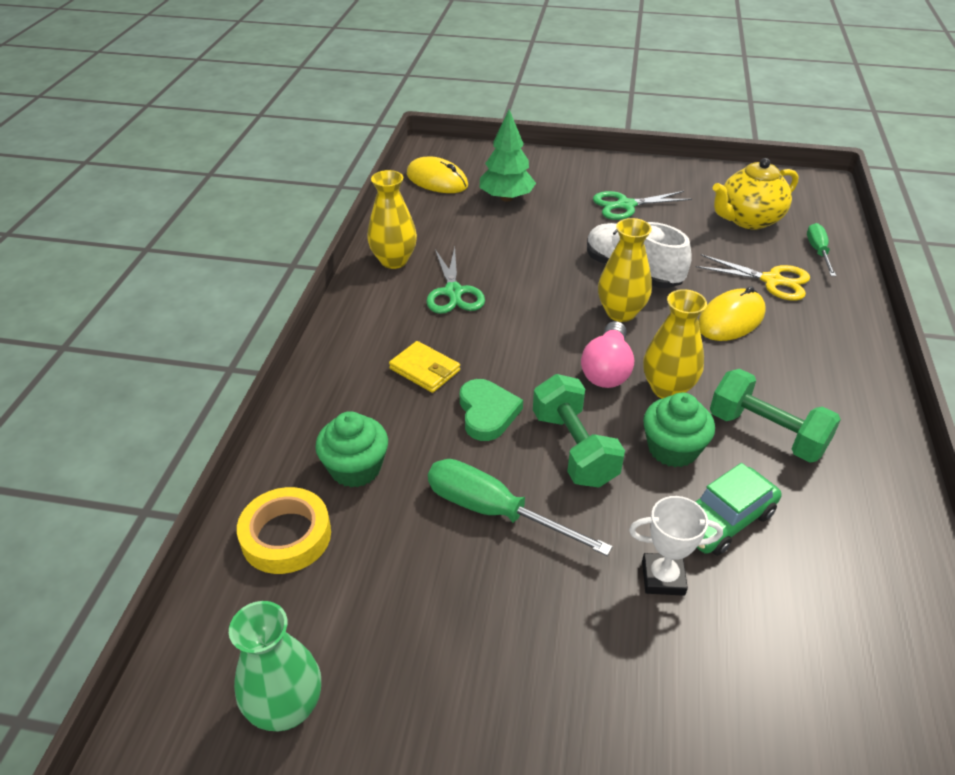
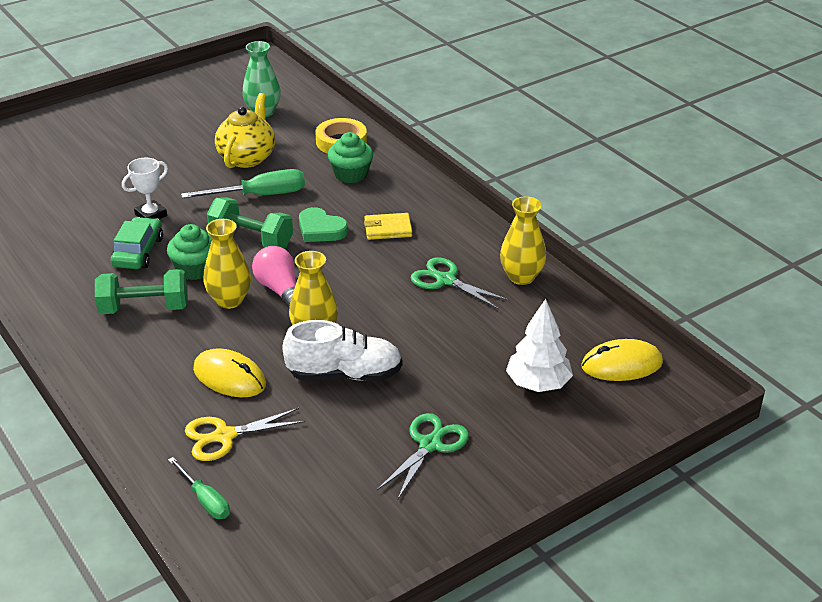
camera: 135 degrees right, 5 degrees down
(506, 198) = (538, 384): green tree -> white tree
(730, 319) = (229, 377): yellow mouse -> yellow mouse turned 60 degrees counterclockwise
(748, 220) = (301, 502): yellow teapot -> yellow teapot (247, 157)

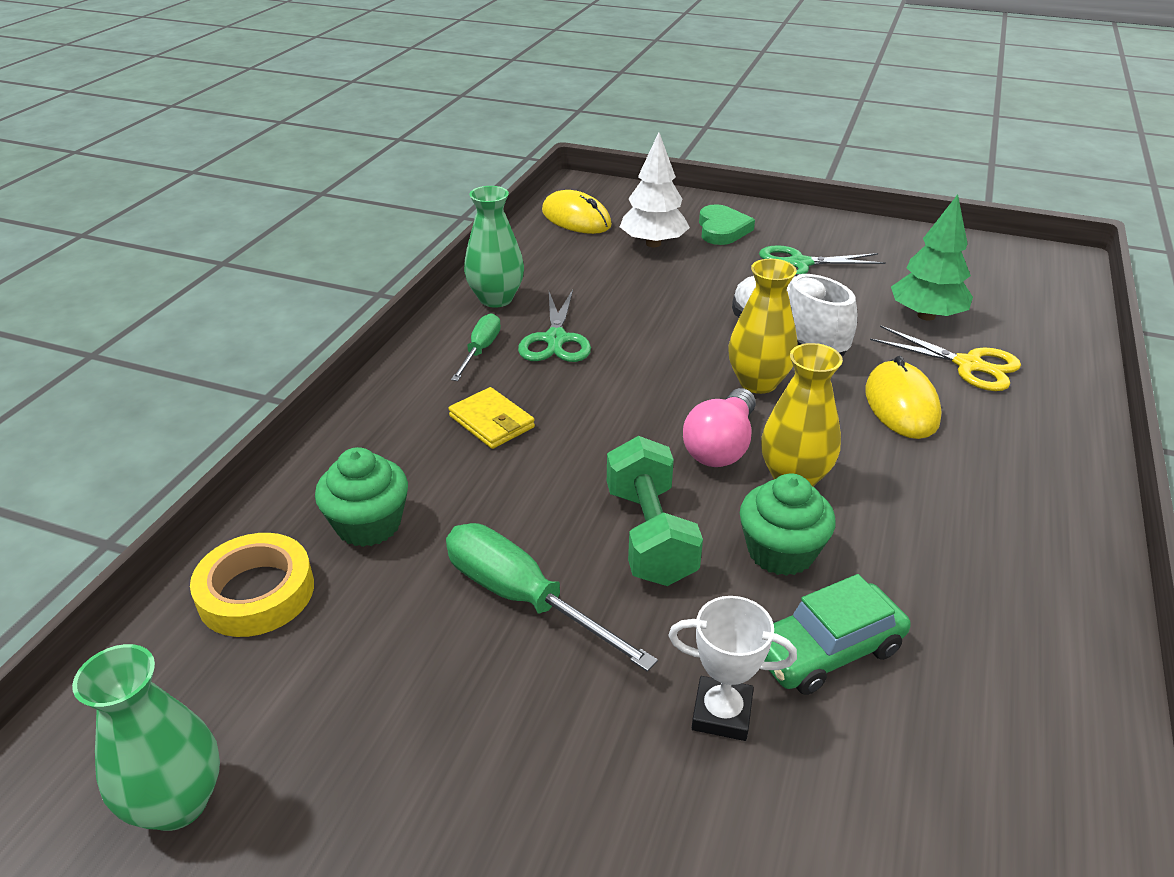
camera: 125 degrees left, 0 degrees up
(144, 308) = (914, 548): green dumbbell -> none
(205, 500) = (1040, 337): green screwdriver -> green screwdriver (480, 350)
(247, 157) = (406, 699): yellow teapot -> none
(293, 461) = (926, 316): none -> green tree
(321, 229) = (552, 480): green heart -> green heart (722, 229)
(521, 277) = (496, 299): yellow vase -> green vase

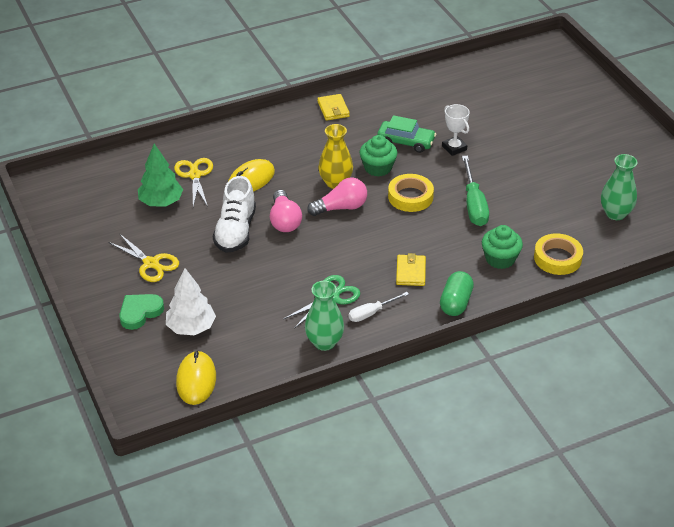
camera: 135 degrees left, 5 degrees up
(377, 421) = (455, 303): none -> green capsule
(480, 350) = (371, 313): green screwdriver -> white screwdriver
(650, 535) = (410, 197): green dumbbell -> yellow tape
(758, 382) = (284, 221): yellow vase -> pink light bulb
(799, 264) = (151, 263): green scissors -> yellow scissors
(1062, 622) = (333, 109): none -> yellow wallet

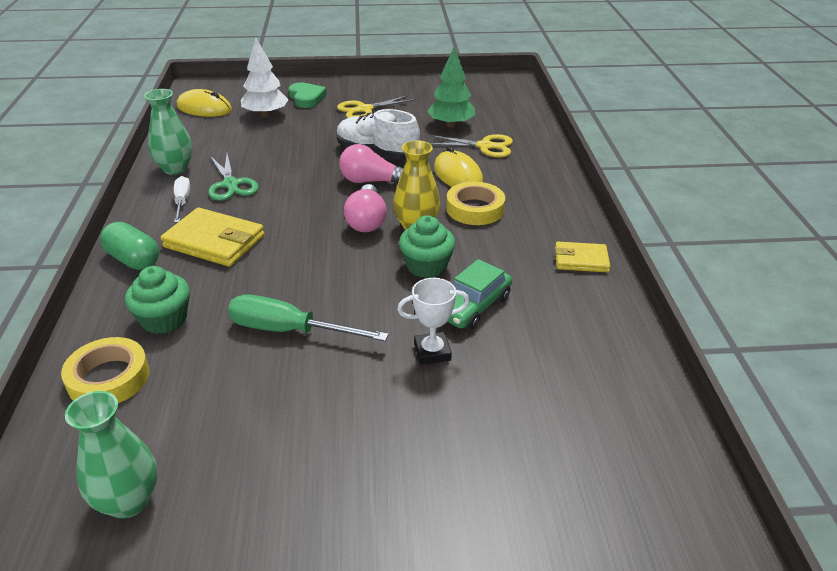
camera: 110 degrees right, 5 degrees down
(410, 197) = (348, 277): yellow tape -> yellow tape (475, 209)
(410, 272) = (214, 241): yellow wallet -> yellow wallet, size x1.64

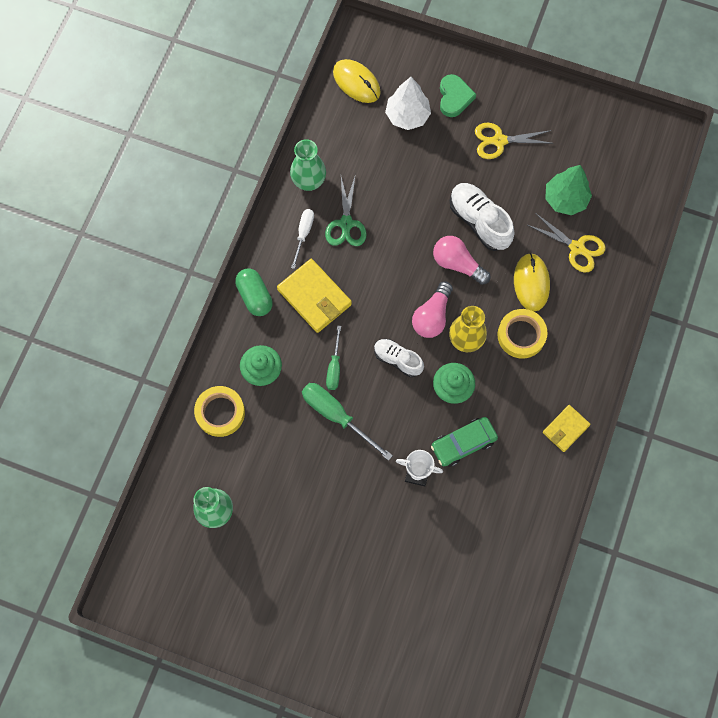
camera: 25 degrees right, 35 degrees up
(266, 289) = (334, 367): none -> green screwdriver
(345, 262) = (397, 360): none -> white shoe
(581, 260) = (565, 429): yellow wallet -> yellow wallet turned 75 degrees counterclockwise

